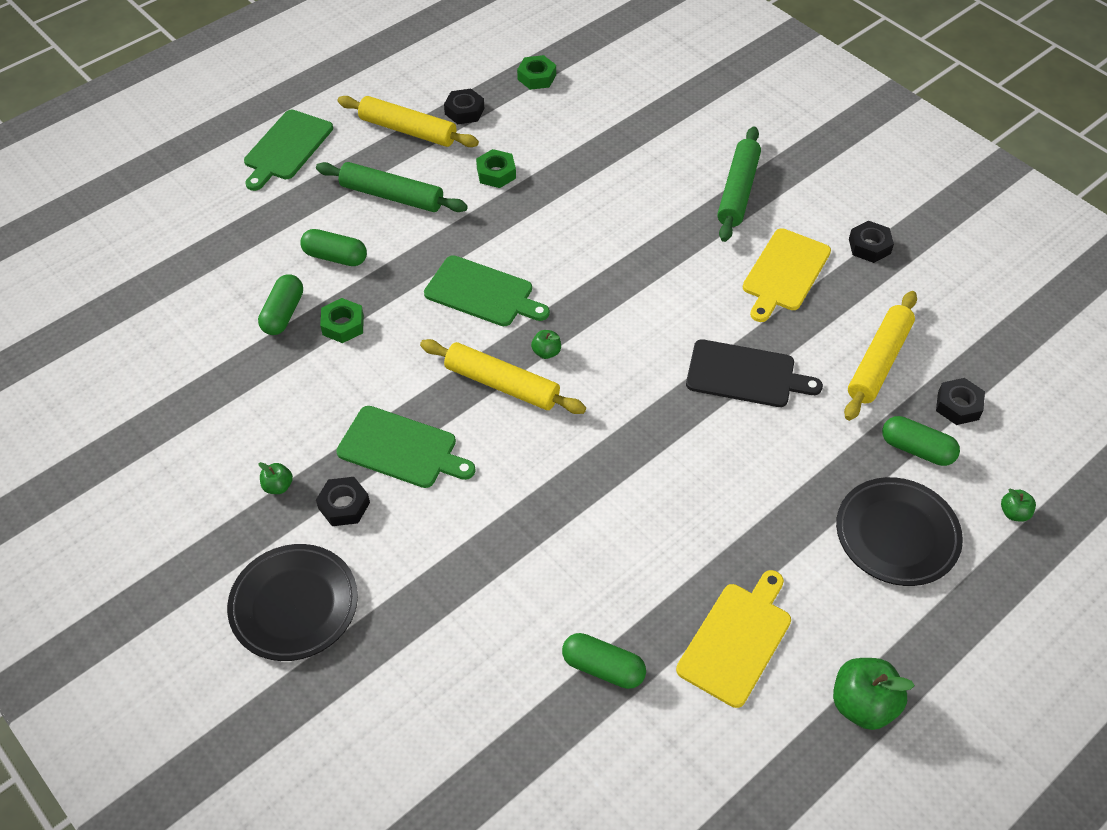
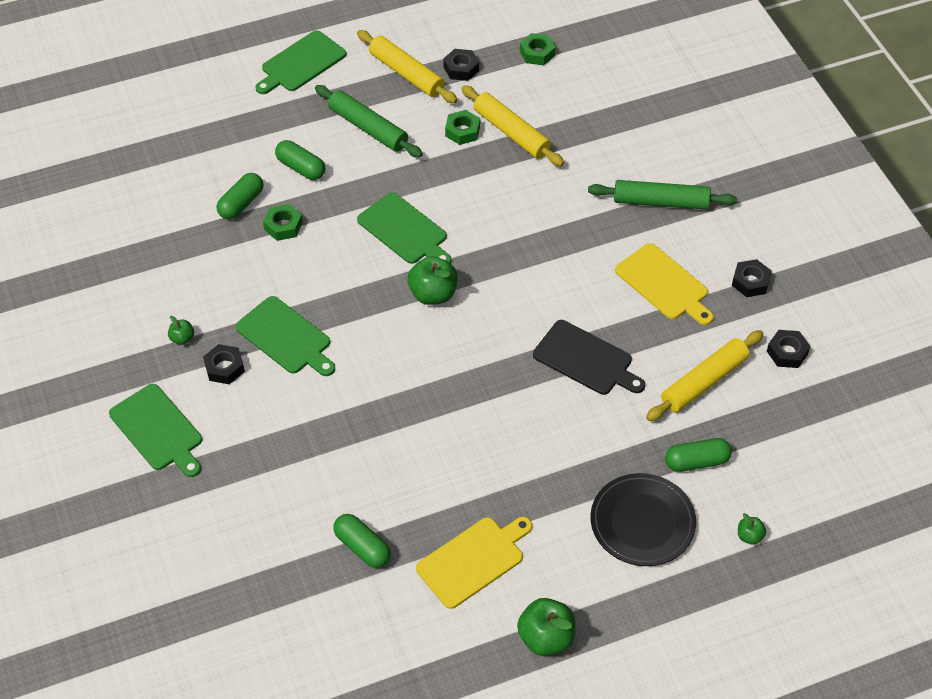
camera: 20 degrees right, 0 degrees up
(294, 605) = (158, 430): black plate -> green cutting board
(502, 384) = (386, 310): yellow rolling pin -> yellow rolling pin (511, 132)
(546, 352) = (433, 294): green apple -> green apple, size x1.95
(738, 191) = (661, 202): green rolling pin -> green rolling pin turned 60 degrees clockwise
(784, 273) = (664, 284): yellow cutting board -> yellow cutting board turned 90 degrees counterclockwise
(916, 449) = (696, 462): green capsule -> green capsule turned 60 degrees counterclockwise
(958, 406) = (752, 437): black nut -> black nut (787, 352)

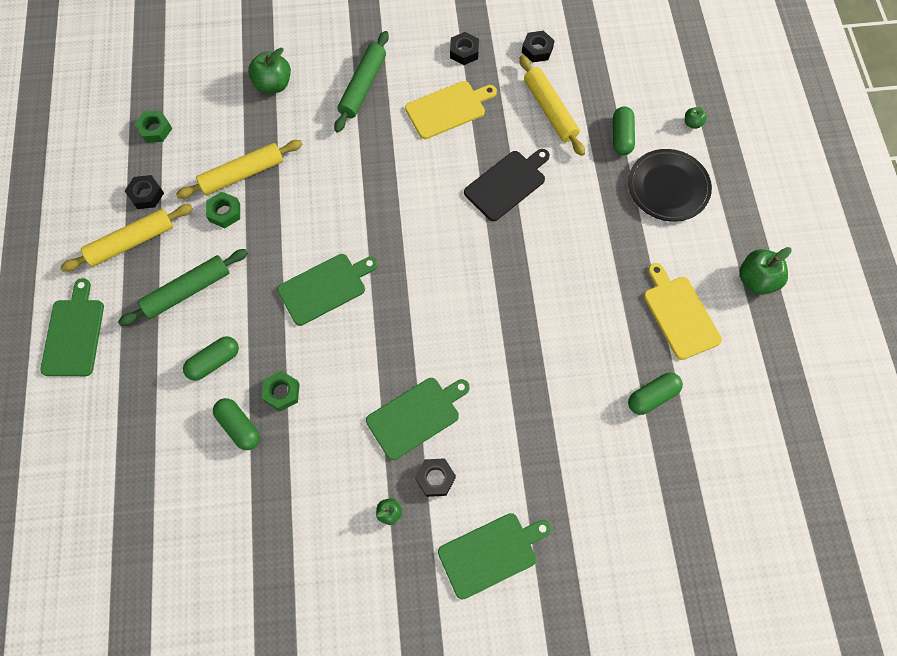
camera: 75 degrees left, 15 degrees up
(301, 63) = (74, 334): green cutting board -> green cutting board turned 150 degrees counterclockwise
(433, 294) = (405, 281): green apple -> green apple (273, 84)

